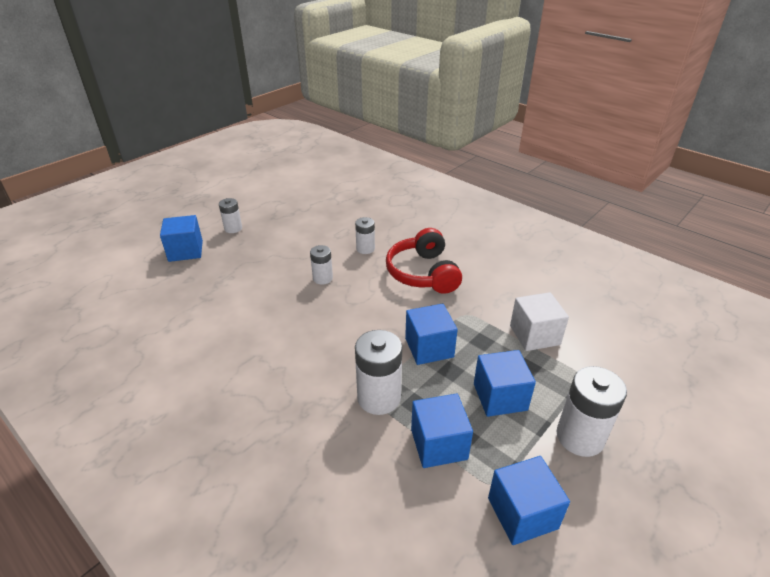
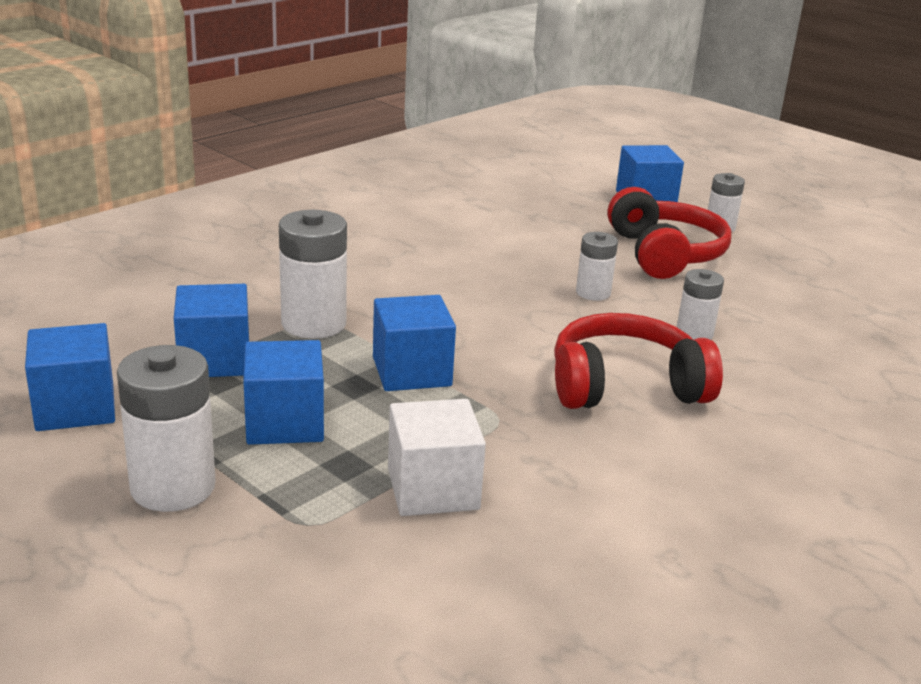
camera: 90 degrees right, 10 degrees down
(270, 250) = (664, 254): none -> red headphones

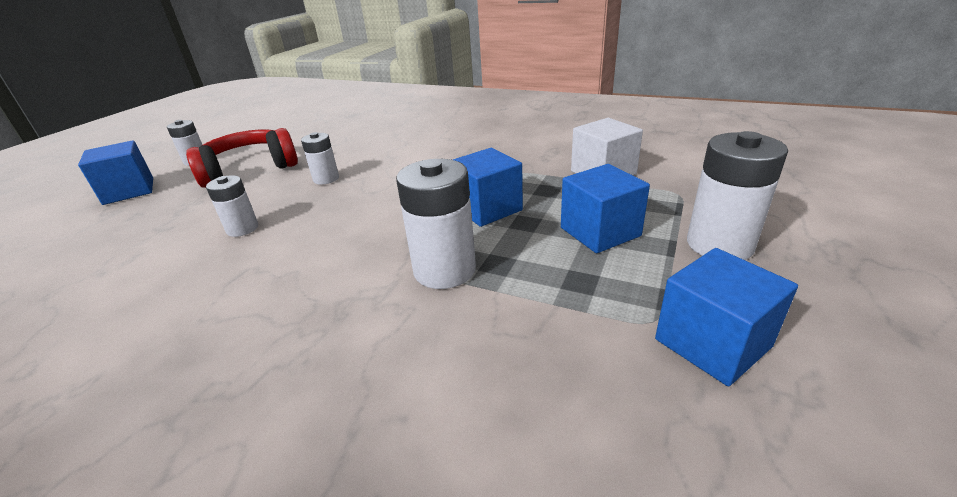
camera: 105 degrees left, 5 degrees up
(214, 360) = (551, 297): blue cube -> none
(625, 386) = (448, 152): red headphones -> none
(694, 333) = (371, 147): white battery -> white battery (242, 229)

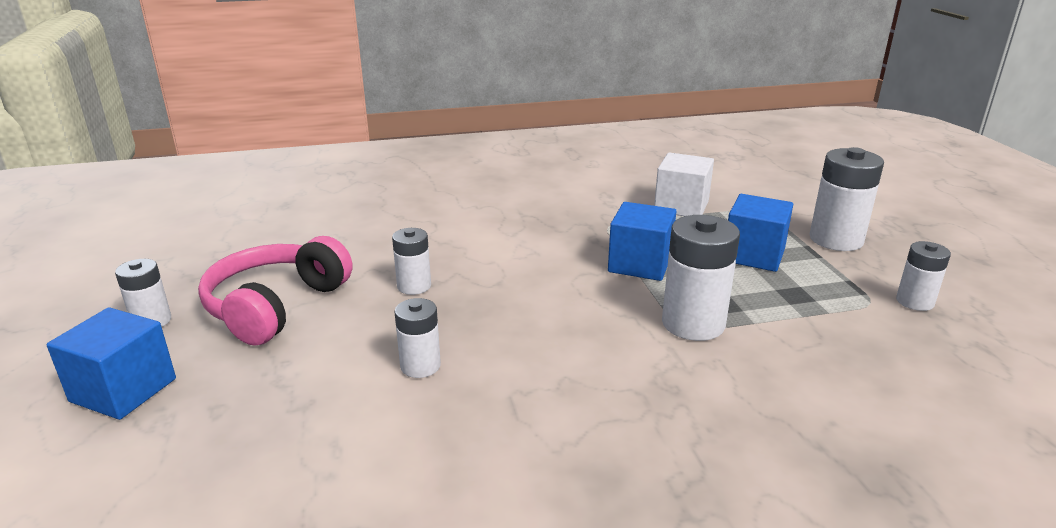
camera: 40 degrees left, 5 degrees down
(249, 169) = (276, 306): red headphones -> pink headphones
(712, 343) = (914, 301): blue cube -> white battery

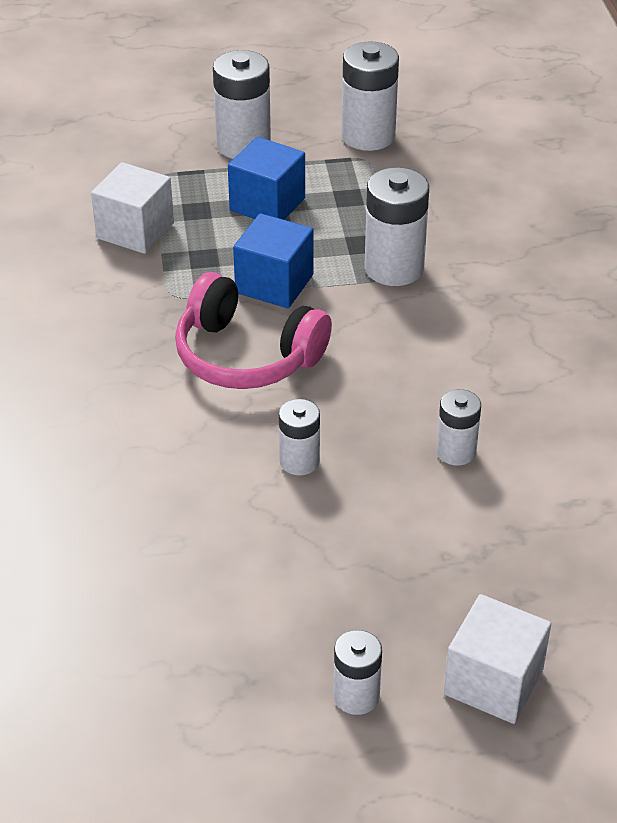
camera: 85 degrees left, 15 degrees up
(123, 390) = (493, 681): blue cube -> white cube
(276, 306) = (332, 580): pink headphones -> pink headphones (246, 355)
(914, 301) = (368, 136): white battery -> white battery, size x1.70

